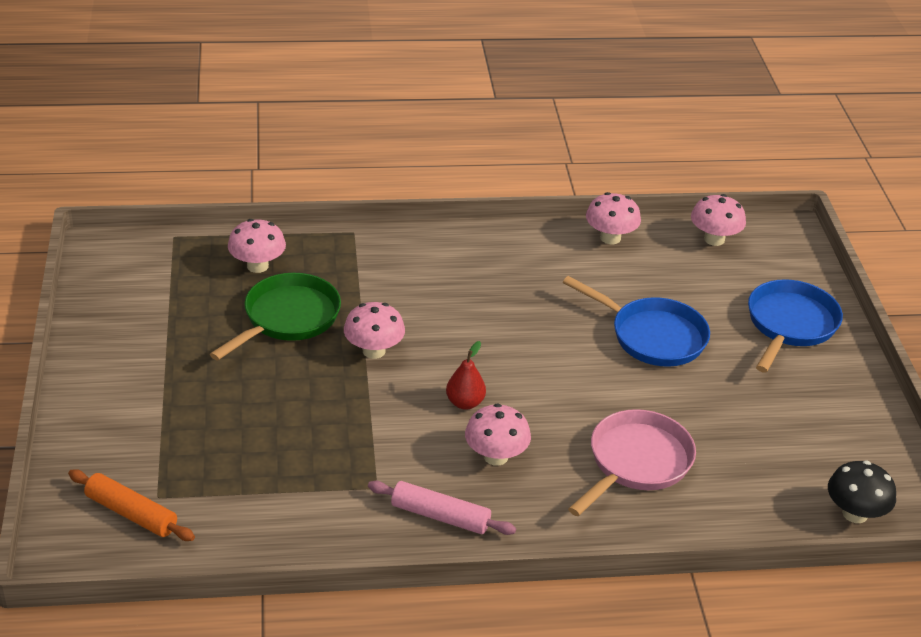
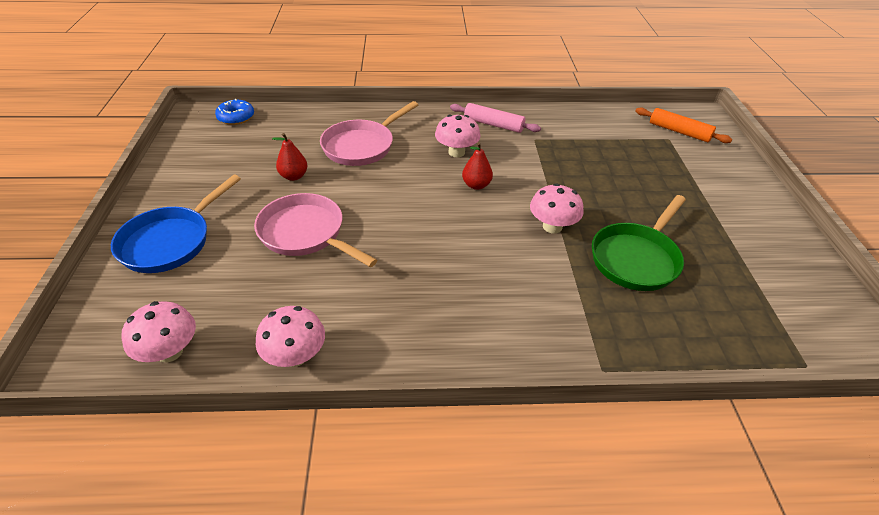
camera: 175 degrees left, 5 degrees up
(257, 266) = (691, 320): pink mushroom -> none
(652, 336) = (306, 233): blue pan -> pink pan
(705, 408) = (294, 176): none -> red pear
(855, 513) = (236, 117): black mushroom -> blue donut

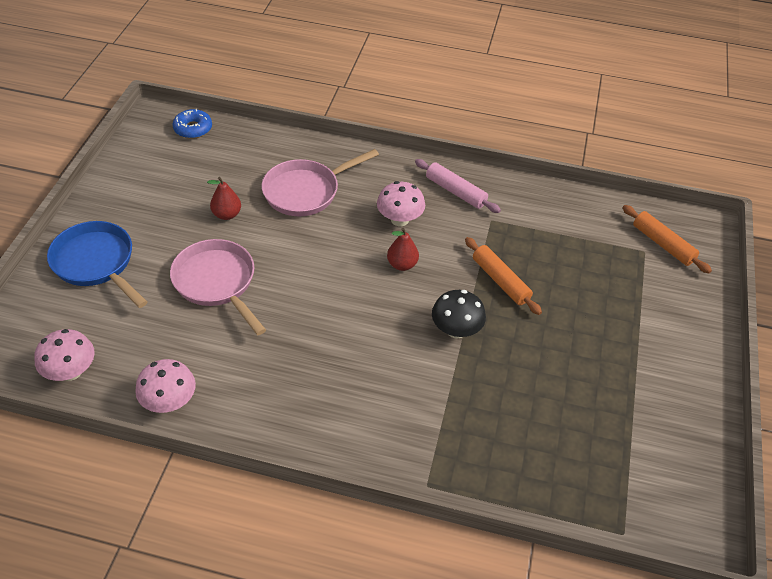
camera: 15 degrees right, 5 degrees up
(170, 241) = (96, 263): blue pan -> blue pan turned 90 degrees clockwise
(552, 226) = (456, 330): pink mushroom -> black mushroom
(568, 181) = (500, 281): none -> orange rolling pin
(636, 258) = (522, 385): green pan -> none

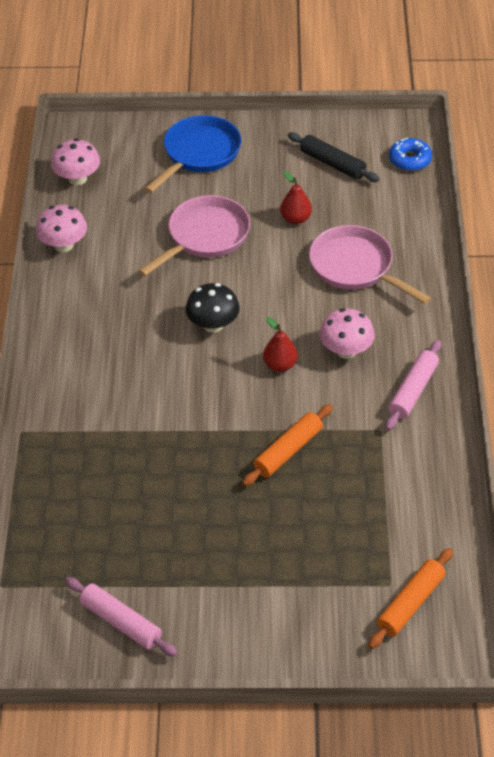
camera: 80 degrees right, 0 degrees up
(169, 175) = (332, 164): none -> black rolling pin
(456, 330) = (206, 424): black mushroom -> black mushroom (213, 325)
(672, 437) = (121, 622): none -> pink rolling pin

